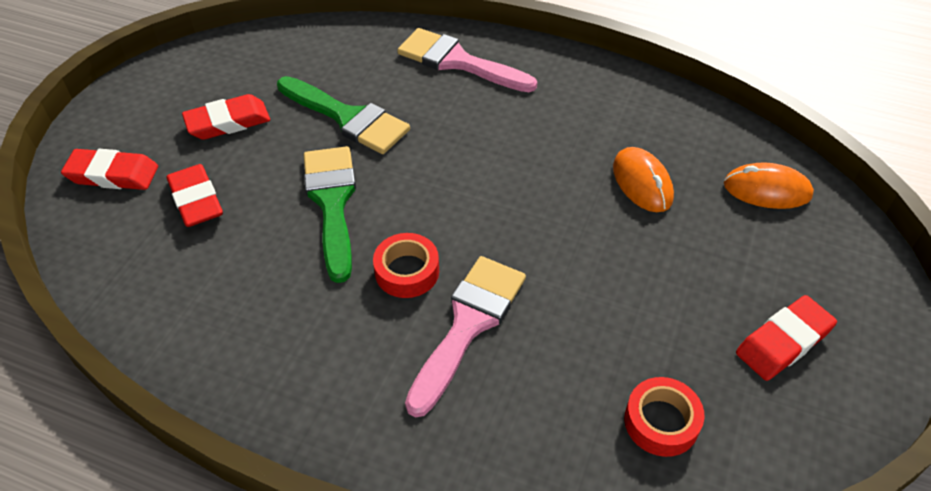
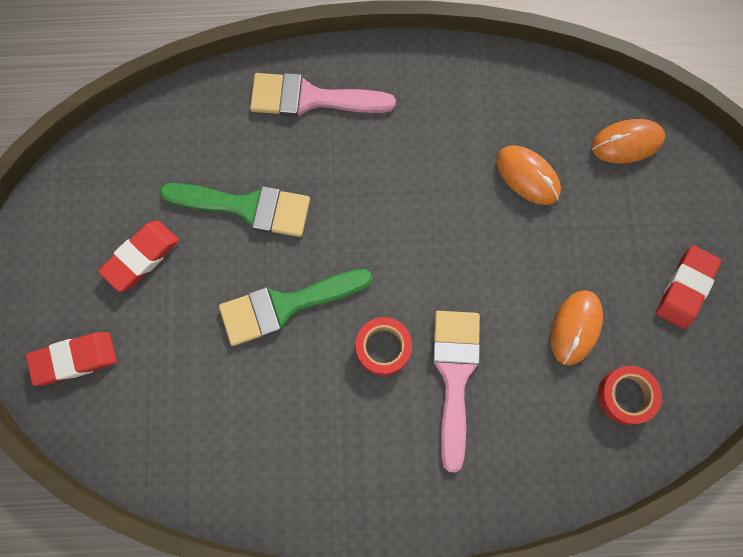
camera: 25 degrees left, 25 degrees up
(196, 200) = (167, 354): red eraser -> none
(332, 202) = (285, 306): green brush -> green brush turned 75 degrees counterclockwise
(631, 331) = (575, 327): none -> orange mouse

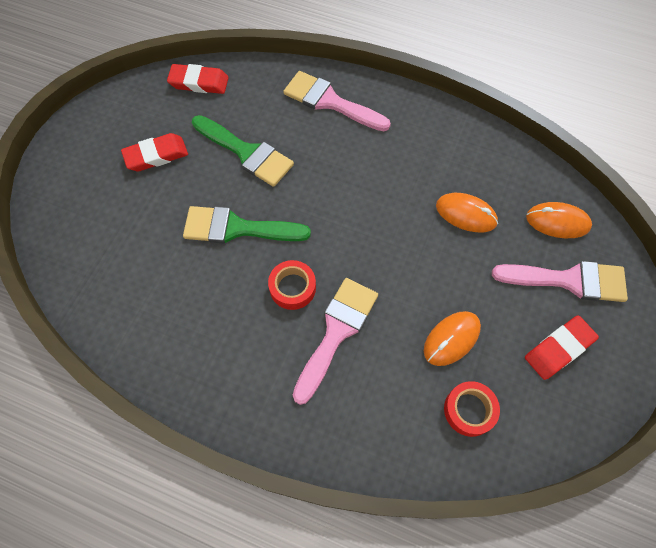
camera: 25 degrees right, 10 degrees down
(74, 359) = (73, 201): red eraser -> red eraser (199, 82)
(527, 176) = (466, 214): orange mouse -> orange mouse turned 45 degrees counterclockwise
(665, 206) = (569, 280): none -> pink brush

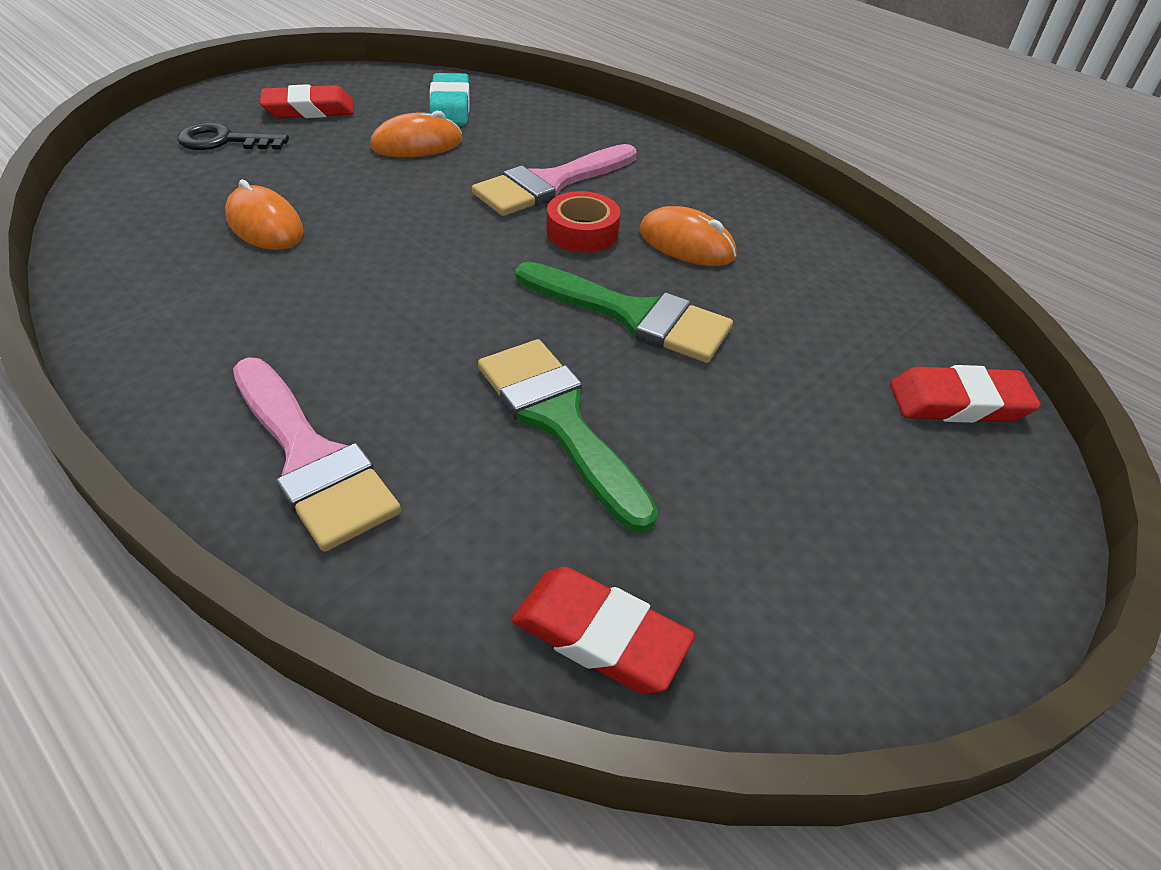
camera: 160 degrees left, 20 degrees down
(156, 155) = (758, 482): red eraser -> red eraser (958, 403)
(469, 410) = (450, 106): red tape -> turquoise eraser
(557, 222) = (155, 183): orange mouse -> orange mouse (686, 244)
(569, 280) = (223, 141): pink brush -> black key

